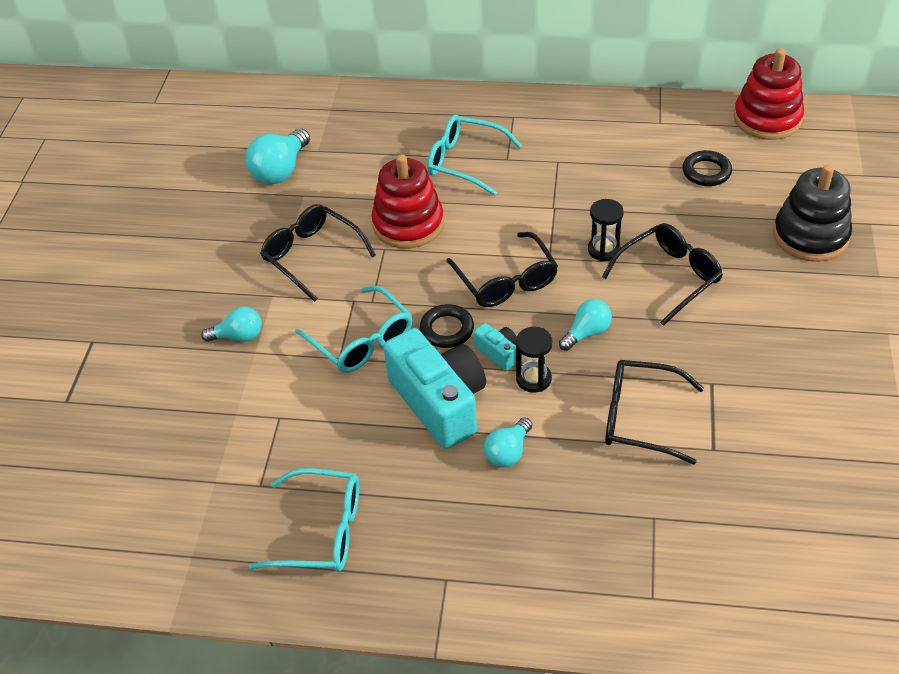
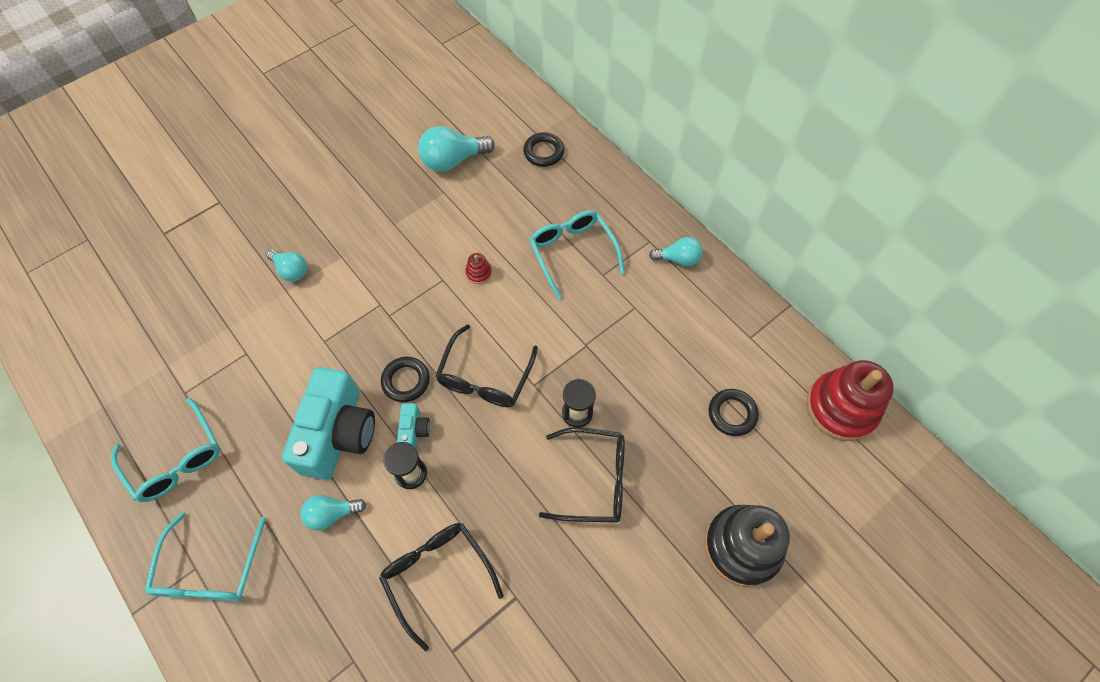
camera: 40 degrees right, 15 degrees up
(312, 256) = (396, 246): black glasses -> none
(352, 117) = (543, 152): none -> black ring
(362, 340) = (350, 340): turquoise glasses -> turquoise glasses (210, 569)
(408, 224) = (478, 273): red stacking toy -> red stacking toy, size x0.41
(586, 333) = (485, 471): turquoise light bulb -> turquoise light bulb (678, 259)

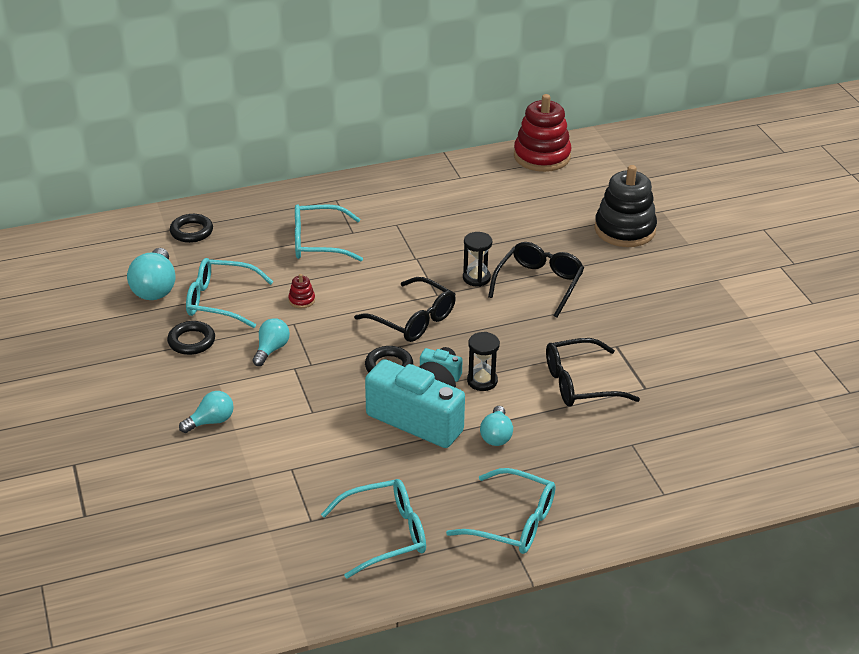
camera: 70 degrees left, 25 degrees down
(453, 213) = (220, 301): none -> turquoise glasses
(678, 259) = (364, 190): turquoise light bulb -> turquoise light bulb (271, 349)
(732, 414) = (520, 204): black ring -> black ring (191, 341)

